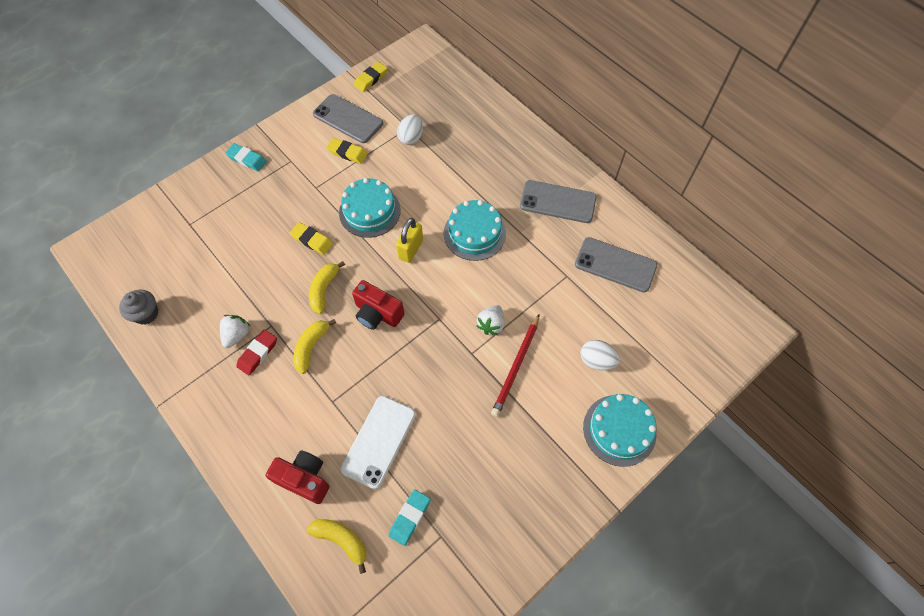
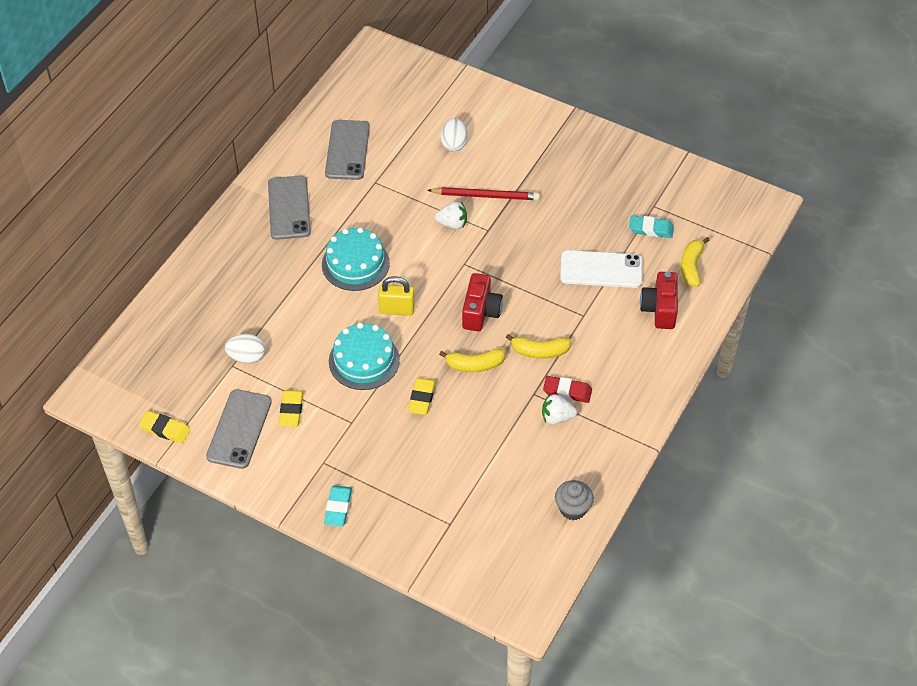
camera: 110 degrees left, 10 degrees down
(619, 430) = (510, 118): turquoise cake -> none

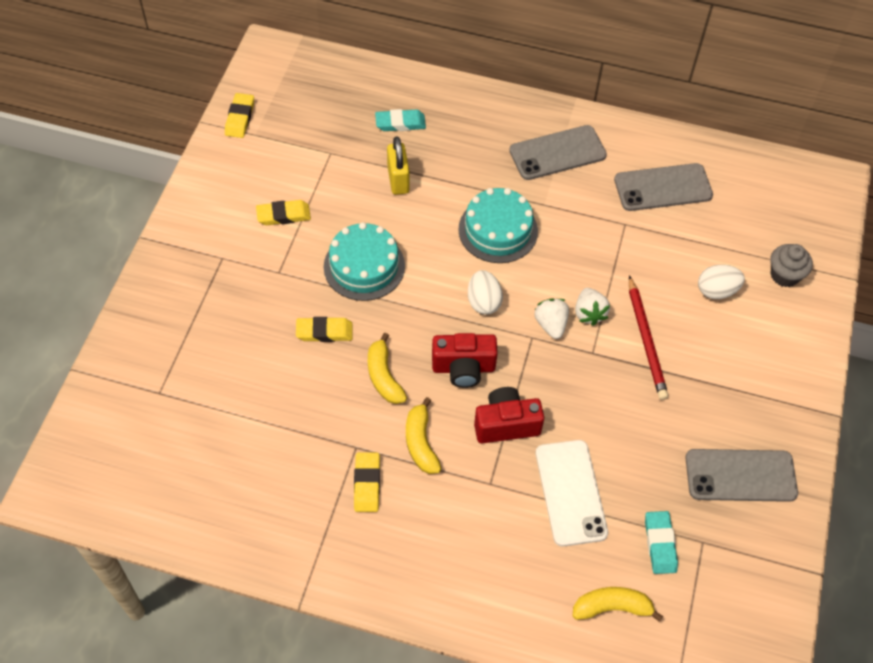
camera: 75 degrees right, 5 degrees up
(239, 429) = (251, 177): grey phone -> grey phone (740, 476)
(247, 357) = (344, 162): white egg -> white egg (483, 302)
(338, 508) = (166, 283): turquoise eraser -> turquoise eraser (400, 123)
(396, 309) = (443, 283): yellow padlock -> yellow padlock (398, 180)
(557, 417) = (325, 479): white strawberry -> white strawberry (551, 324)
(567, 391) = (367, 484): red eraser -> yellow eraser
(572, 509) = (196, 519): grey cupcake -> grey cupcake (784, 275)
(659, 309) = (526, 575): red camera -> red camera (506, 424)

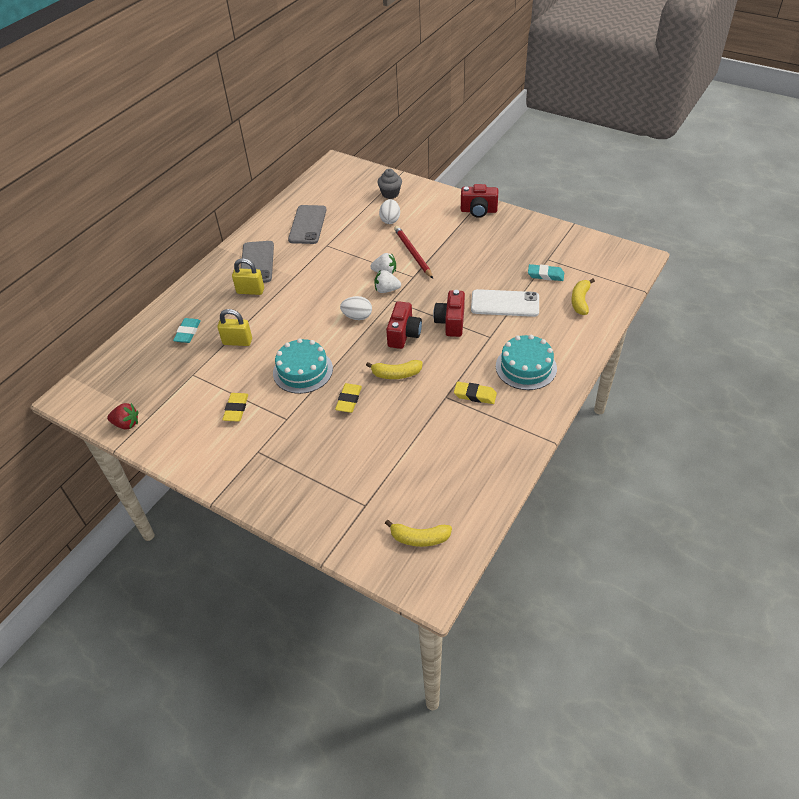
camera: 70 degrees left, 10 degrees down
(240, 118) = (126, 424): yellow eraser -> red strawberry
(421, 443) = (452, 364): yellow banana -> yellow banana (419, 538)
(497, 163) = (250, 291): none -> yellow padlock
(498, 230) = (304, 300): turquoise cake -> turquoise cake (526, 367)
(646, 340) = (413, 253): red pencil -> red pencil turned 120 degrees counterclockwise
(740, 476) = (511, 237): grey phone -> none
(792, 413) = (478, 211): none -> red camera

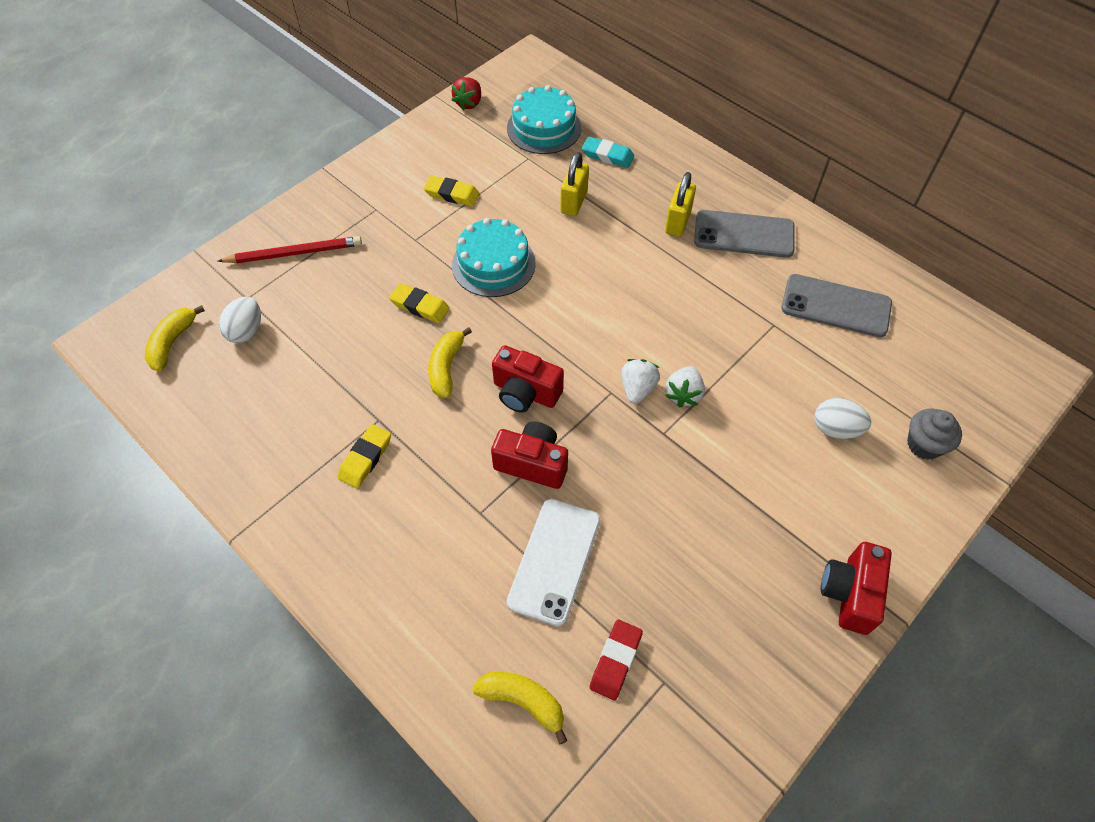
camera: 100 degrees right, 10 degrees up
(357, 317) = (584, 340): white egg -> white egg (246, 331)
(413, 253) = (728, 445): red pencil -> red pencil (294, 253)
(526, 367) = (393, 547): turquoise cake -> turquoise cake (544, 128)
(545, 275) = (615, 660): turquoise eraser -> red eraser

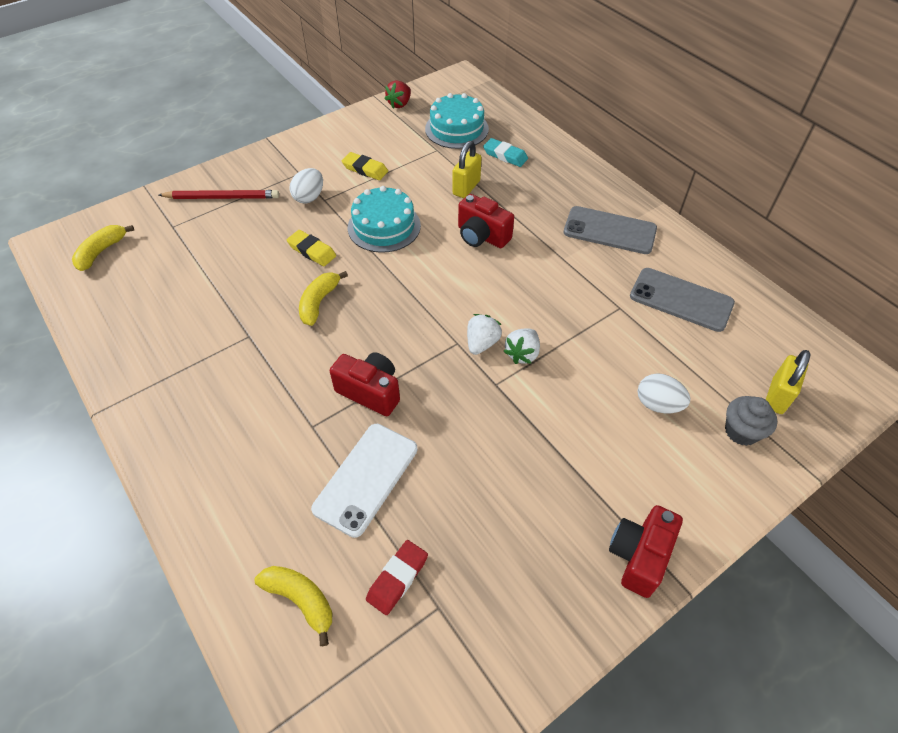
camera: 10 degrees right, 5 degrees down
(246, 331) = (163, 251): white egg -> white egg (309, 197)
(365, 458) = (227, 365): yellow eraser -> none
(525, 392) = (381, 332): red camera -> red camera (482, 236)
(677, 222) = (552, 214): yellow padlock -> yellow padlock (777, 396)

